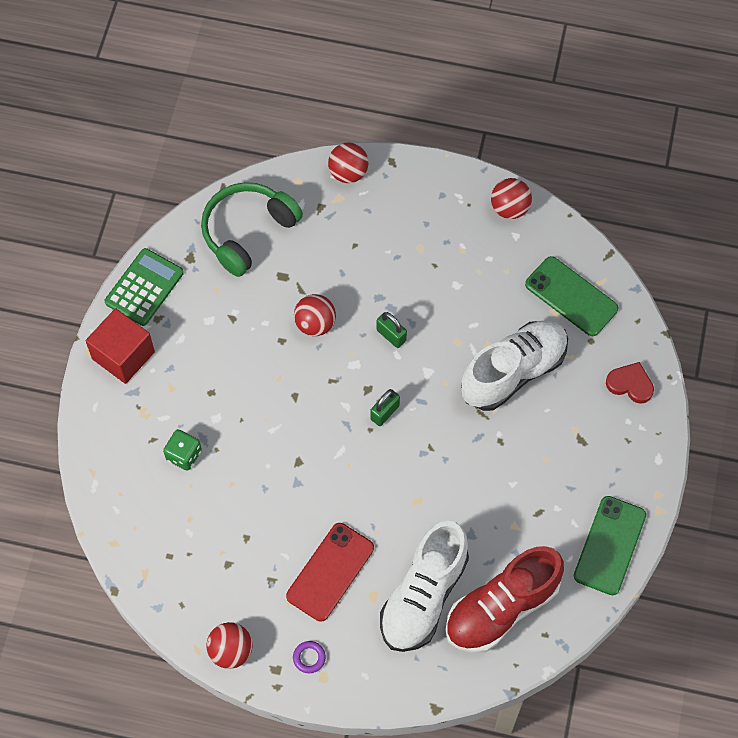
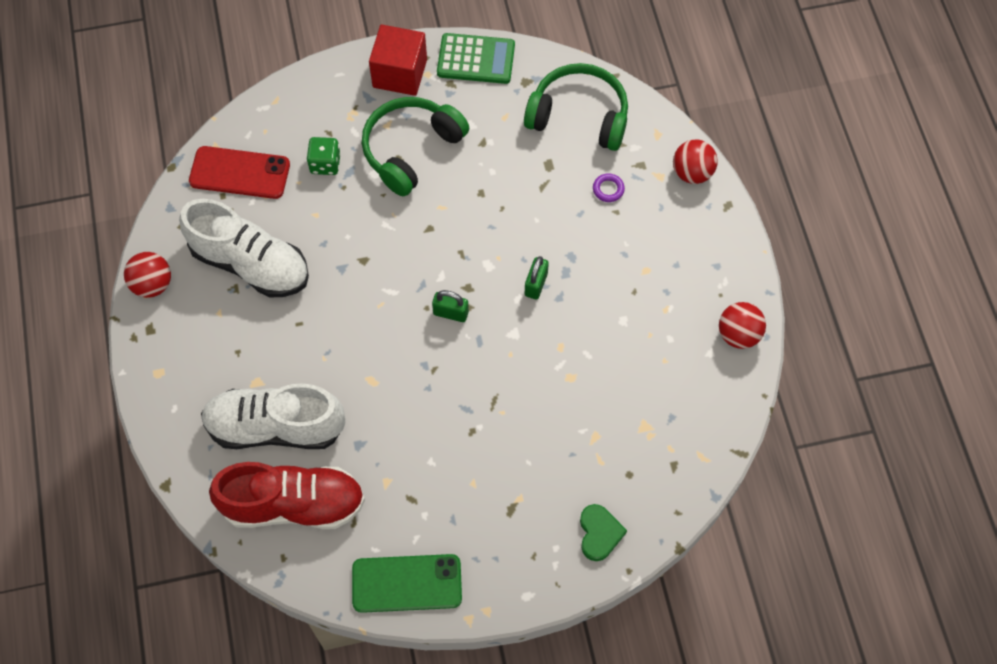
camera: 65 degrees right, 0 degrees up
(208, 378) = (411, 150): none -> green headphones
(309, 658) = (172, 352): purple ring -> purple ring (608, 189)
(315, 324) = (513, 213): red ball -> none
(330, 572) = (264, 334): red phone -> red phone (239, 173)
(501, 608) = (293, 504): red shoe -> red shoe turned 150 degrees clockwise
(513, 372) = (554, 413): white shoe -> white shoe (250, 264)
(571, 296) = (669, 434): green phone -> none
(630, 384) = (599, 533): red heart -> green heart

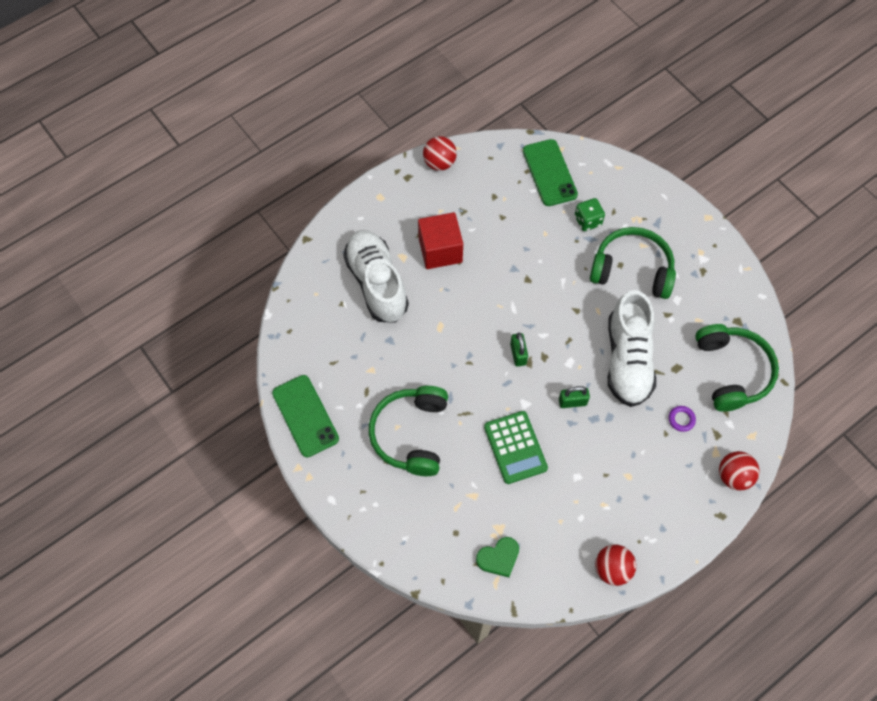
camera: 65 degrees right, 0 degrees up
(239, 173) = (549, 173): red phone -> green phone
(250, 264) = (486, 212): white shoe -> white shoe (627, 360)
(293, 504) = (328, 320): red shoe -> none
(400, 73) = (690, 234): red cube -> red cube (440, 250)
(476, 59) = (734, 278): green calculator -> green calculator (515, 447)
(490, 471) = (411, 434): none -> green headphones
(599, 533) = (400, 530): green heart -> green heart (498, 558)

